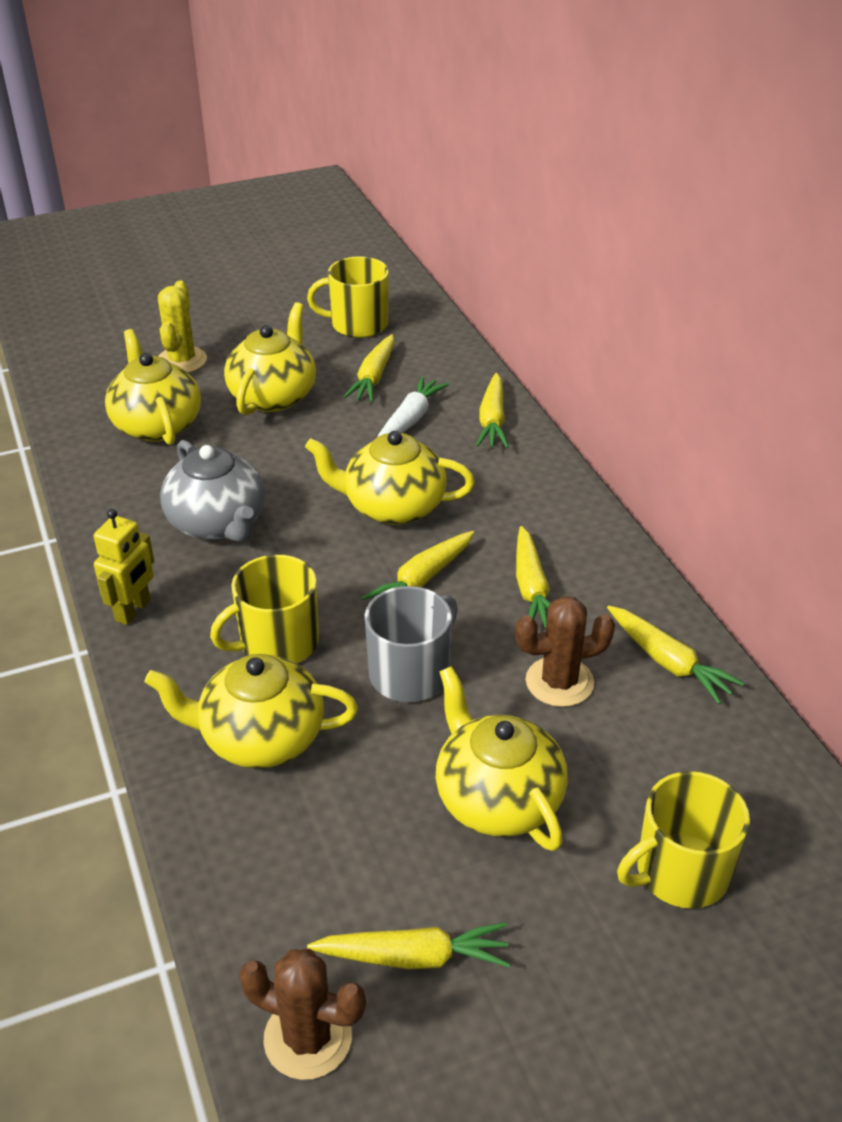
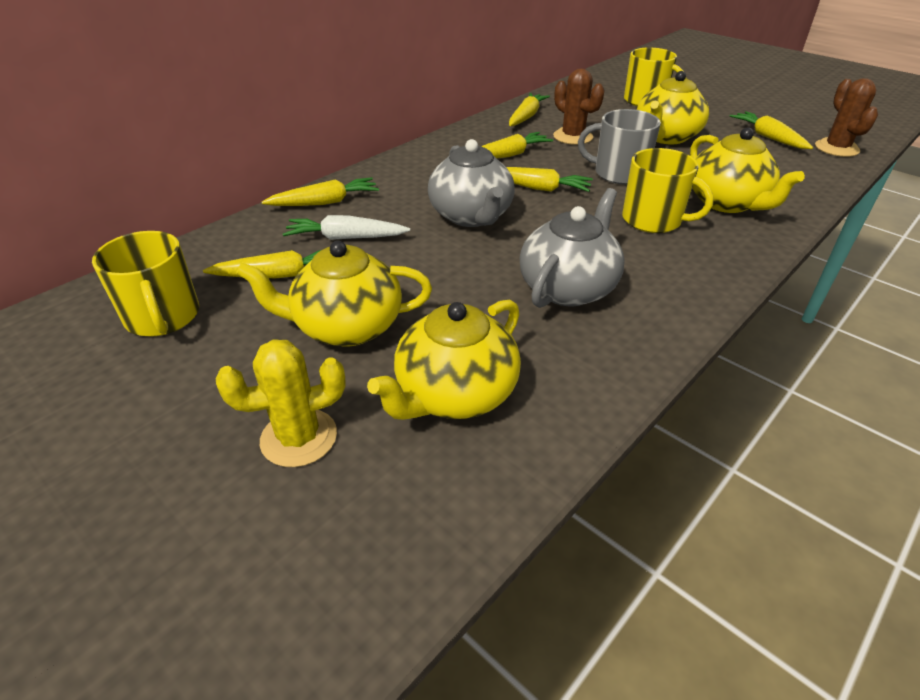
camera: 115 degrees left, 0 degrees up
(133, 610) = (705, 290): yellow robot -> none
(392, 507) = (471, 216): yellow teapot -> grey teapot

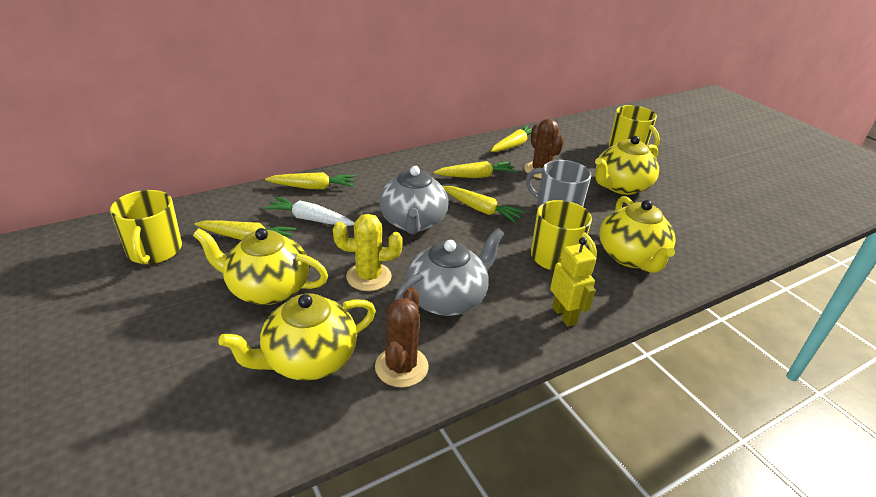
camera: 15 degrees right, 5 degrees down
(299, 438) = (187, 361): yellow cactus -> yellow cactus (369, 277)
(703, 275) = (564, 315): none -> yellow robot
(768, 137) = (715, 205): yellow carrot -> none
(836, 148) = (773, 228): brown cactus -> brown cactus (401, 367)

